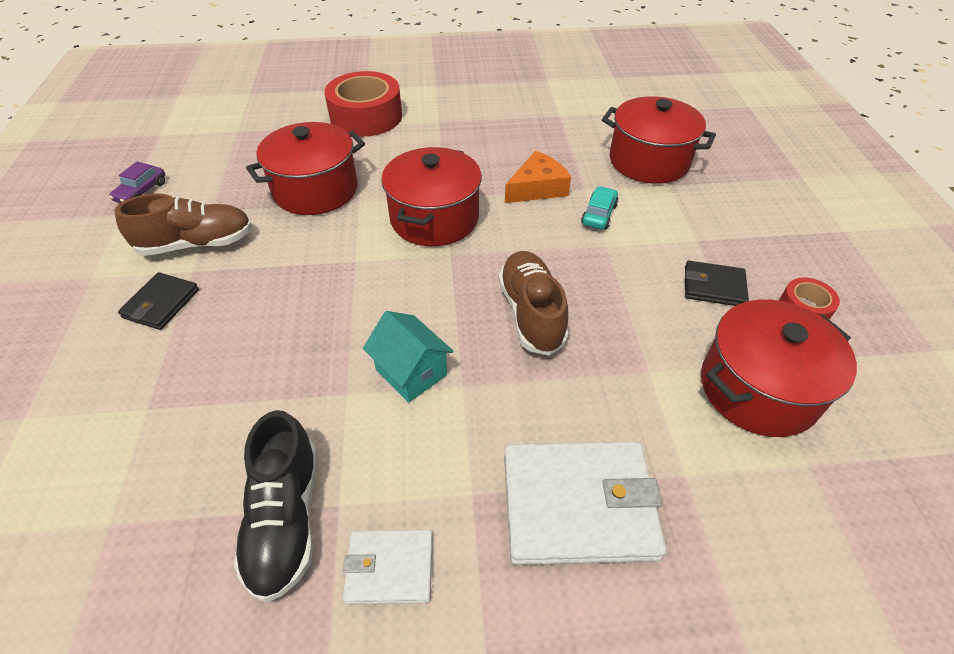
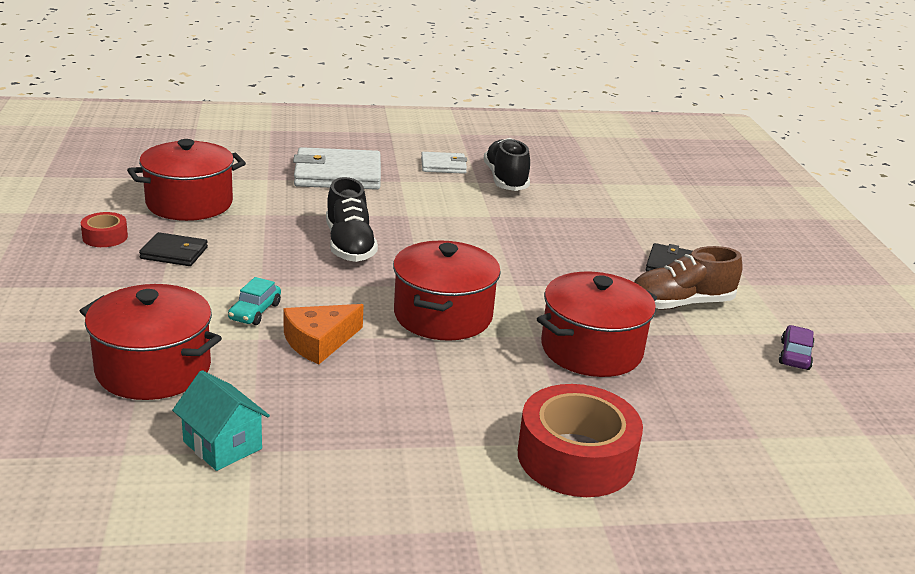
camera: 175 degrees right, 20 degrees down
(411, 372) = (446, 222): turquoise house -> turquoise house (222, 445)
(531, 313) = (349, 245): brown shoe -> black shoe

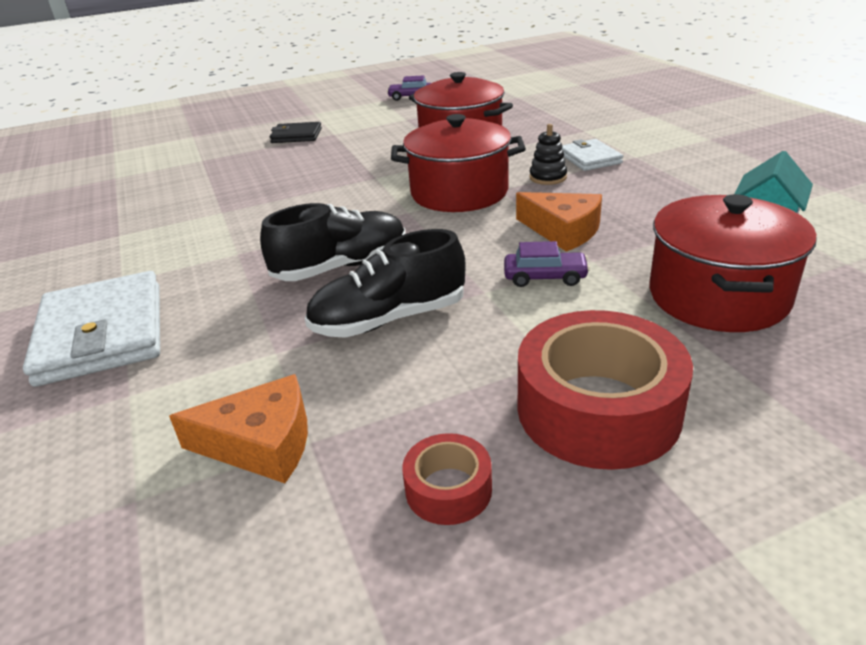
camera: 100 degrees left, 5 degrees up
(174, 253) = (452, 387): black wallet -> none
(189, 203) = (261, 444): red pot -> orange cheese
(255, 312) = (545, 277): turquoise car -> purple car
(440, 370) = (548, 177): none -> black stacking toy
(443, 166) = (63, 264): white wallet -> white wallet (589, 158)
(505, 179) = (110, 221): black shoe -> black shoe (389, 319)
(576, 457) = (599, 127): red tape -> red tape (598, 409)
(680, 304) = (364, 126): brown shoe -> none

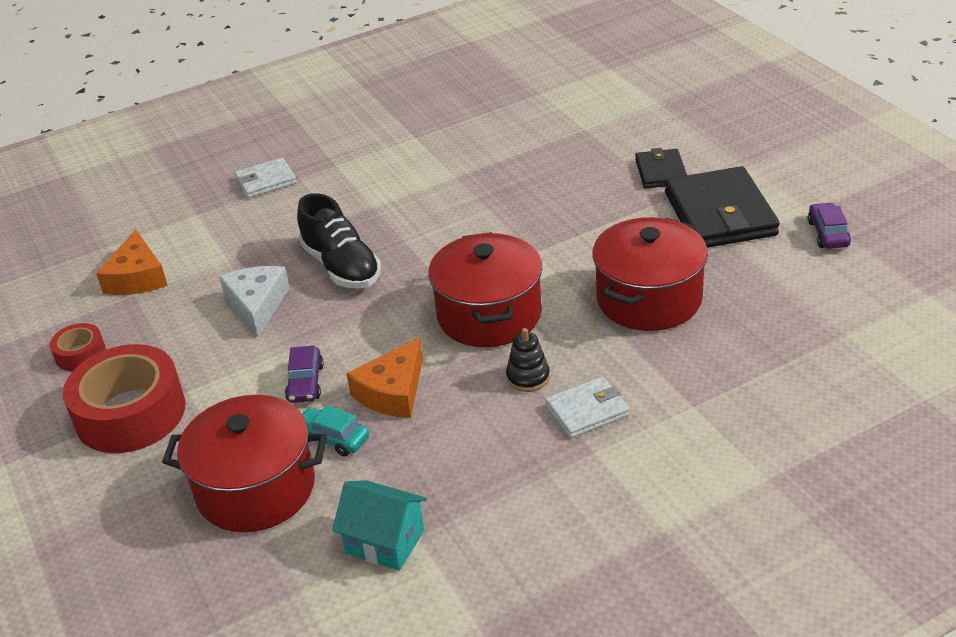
camera: 85 degrees right, 5 degrees up
(102, 333) = (266, 181): white wallet -> white wallet, size x0.54
(368, 121) = (719, 214): none -> black wallet
(389, 319) = (257, 305): black shoe -> white cheese
(632, 257) = (332, 438): none -> turquoise car

